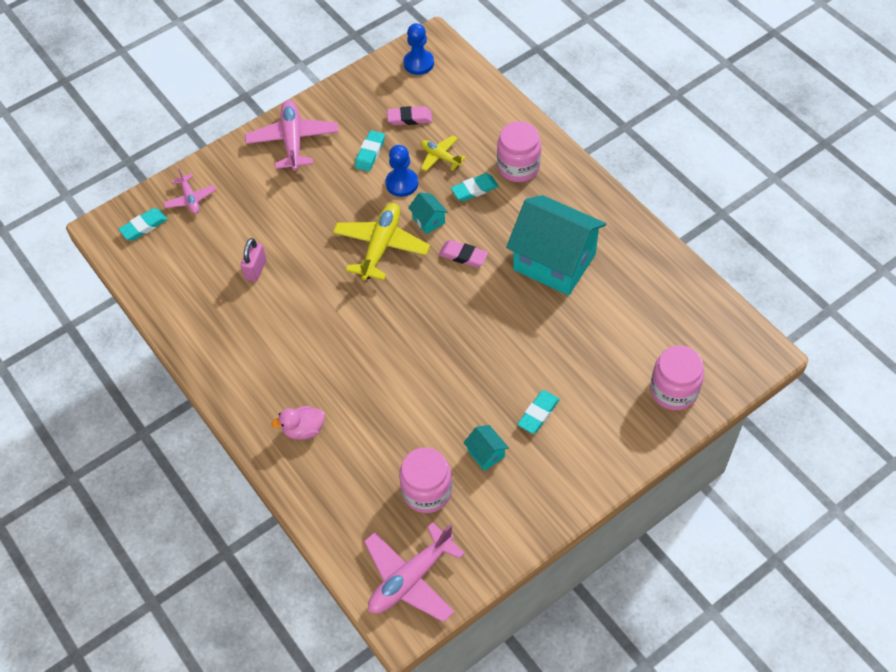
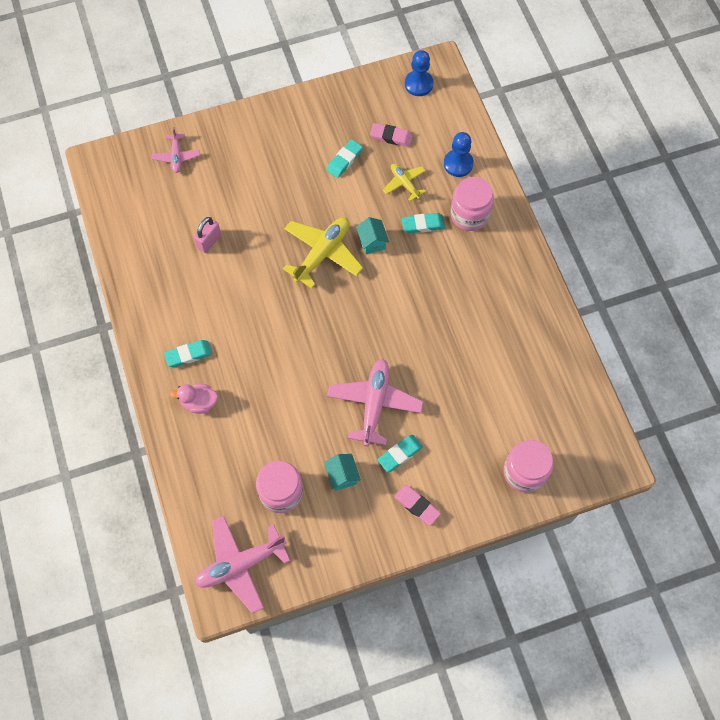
camera: 15 degrees right, 10 degrees up
(144, 226) = (129, 171): turquoise eraser -> turquoise eraser (188, 355)
(293, 141) = (282, 127): pink plane -> pink plane (374, 404)
(402, 183) = (361, 199): blue pawn -> blue pawn (458, 164)
(463, 256) = (390, 285): pink eraser -> pink eraser (417, 506)
(554, 262) = (467, 317): turquoise house -> none

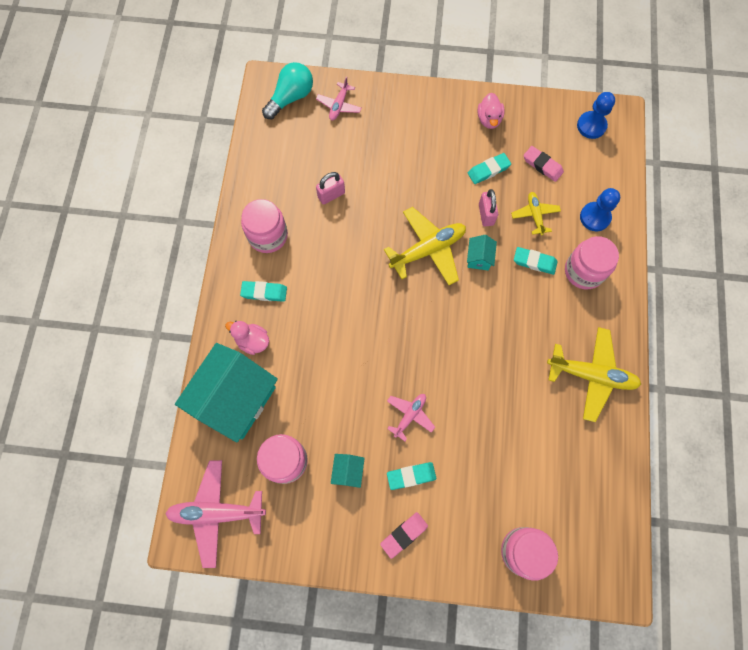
camera: 25 degrees right, 5 degrees up
(126, 167) = (291, 97): none -> turquoise light bulb
(167, 302) = (268, 235): none -> pink jar
(209, 460) = (236, 399): none -> turquoise house
(323, 114) = (489, 119): none -> pink duck
(360, 201) = (486, 214): none -> pink padlock
(374, 404) = (410, 415): pink plane -> pink plane, size x0.56
(417, 506) = (404, 534): pink eraser -> pink eraser turned 75 degrees clockwise
(516, 301) = (591, 375): none -> yellow plane

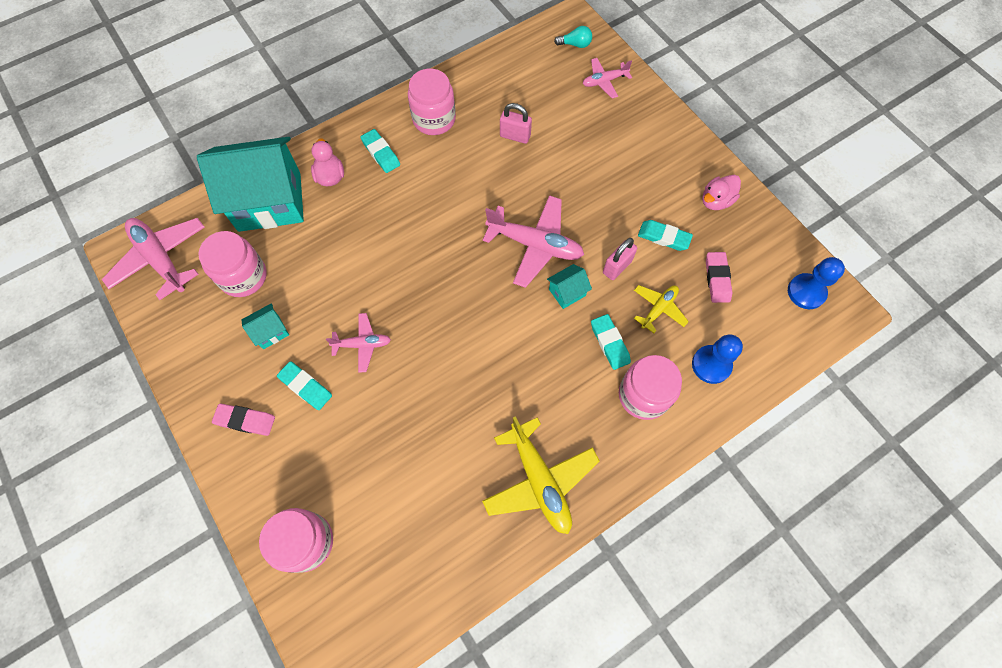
camera: 50 degrees right, 5 degrees down
(291, 97) = (575, 44): turquoise light bulb -> turquoise light bulb, size x0.54
(427, 250) = (535, 245): yellow plane -> pink plane

